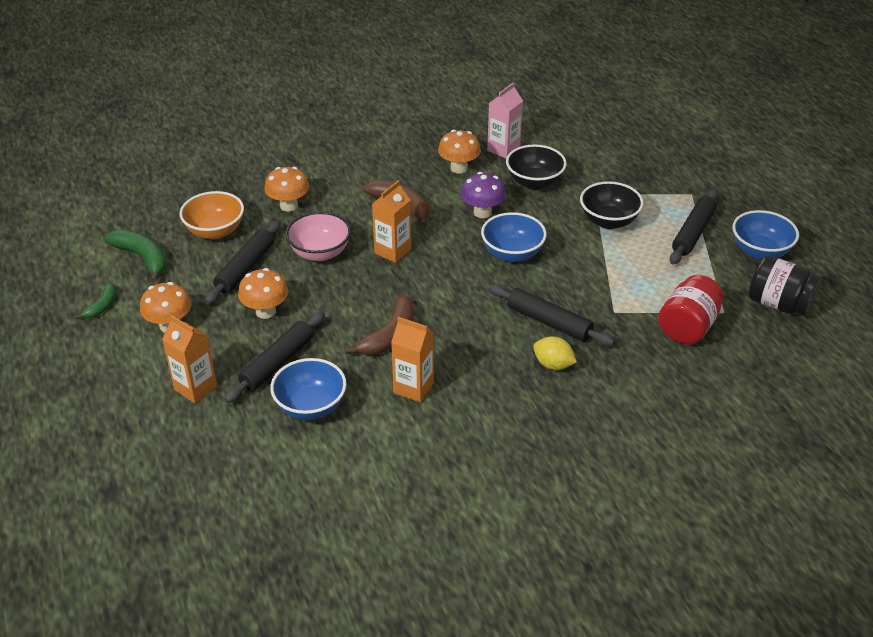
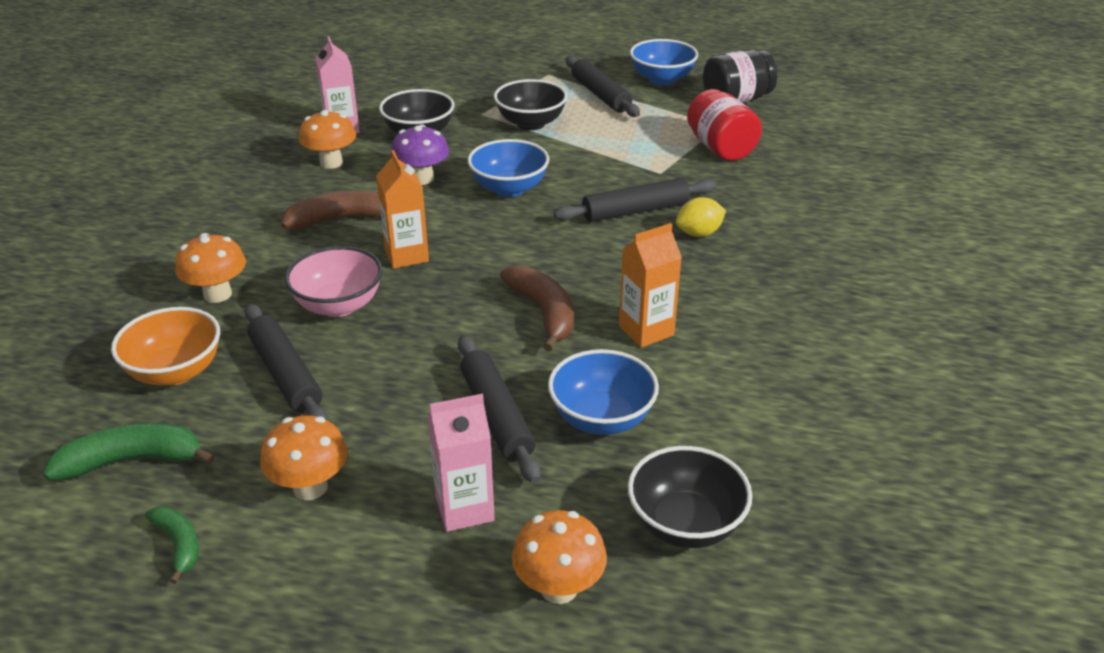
camera: 55 degrees left, 5 degrees down
(195, 388) = (464, 509): orange carton -> pink carton
(248, 480) = (685, 524): none -> black bowl
(265, 311) = (390, 389): orange mushroom -> orange mushroom (559, 588)

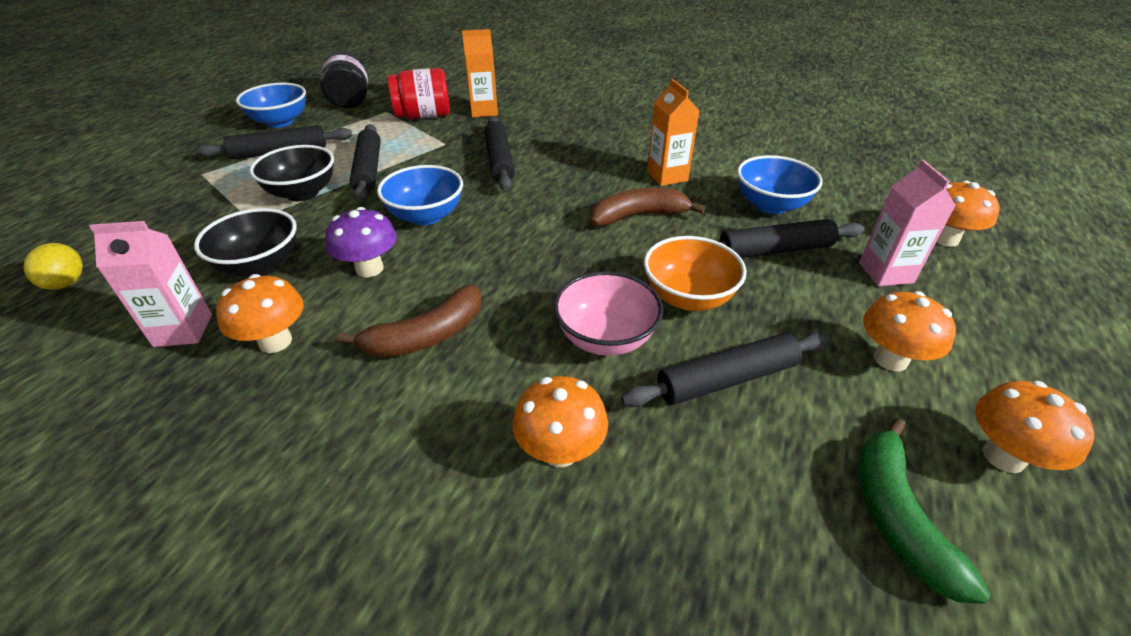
camera: 80 degrees left, 5 degrees up
(175, 372) = (725, 485): orange bowl -> orange bowl (688, 297)
(178, 544) = (1003, 456): green banana -> orange mushroom
(339, 220) = (426, 335): brown banana -> brown banana turned 120 degrees counterclockwise
(406, 255) = (524, 286): orange carton -> orange carton (484, 111)
(584, 144) = (369, 170): none -> black rolling pin
(685, 524) = (867, 188): black bowl -> none
(699, 233) = (544, 141): yellow lemon -> yellow lemon (66, 283)

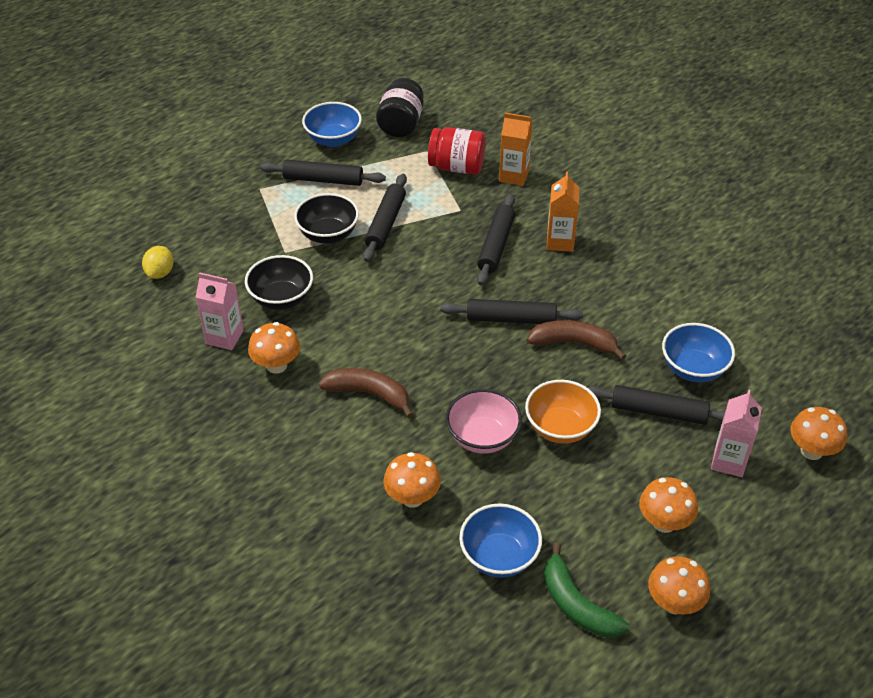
camera: 25 degrees right, 5 degrees up
(369, 268) = (352, 326): purple mushroom -> none
(426, 216) = (410, 289): blue bowl -> blue bowl (499, 556)
(426, 335) = (369, 394): brown banana -> brown banana turned 150 degrees counterclockwise
(667, 176) = (628, 309): orange carton -> orange carton (560, 242)
(726, 379) = (541, 494): black rolling pin -> black rolling pin (511, 319)
(897, 516) = (576, 604): green banana -> green banana turned 60 degrees counterclockwise

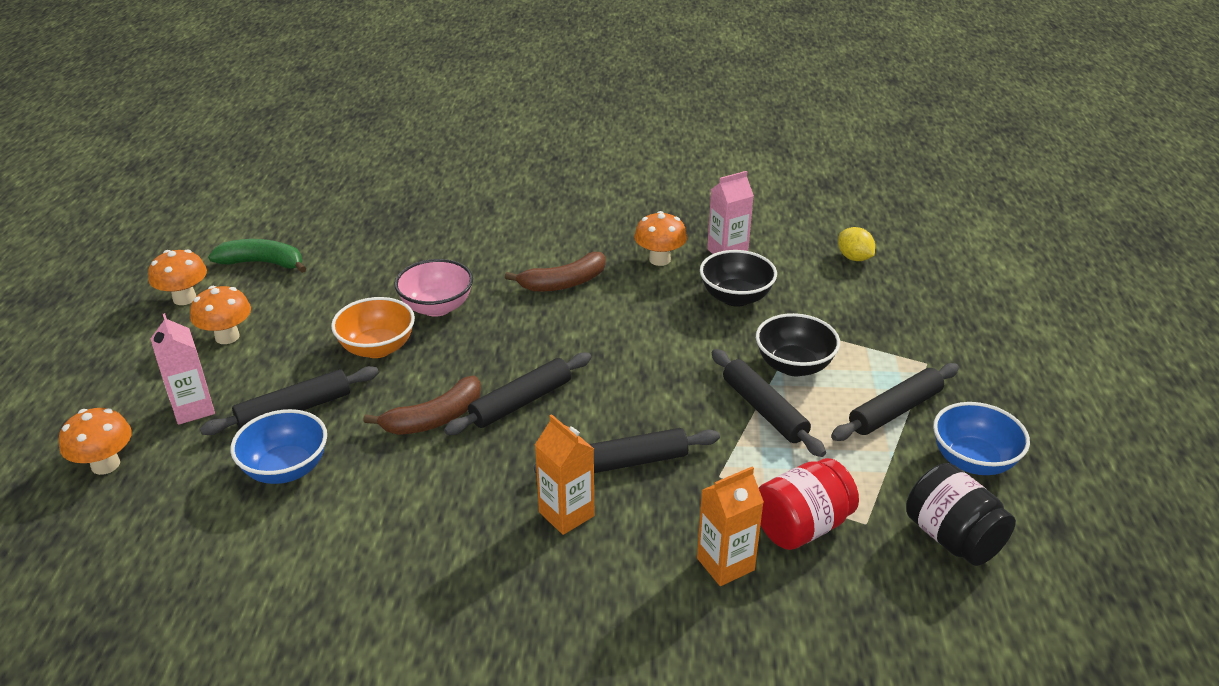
camera: 135 degrees right, 10 degrees down
(412, 498) = (446, 251): orange mushroom -> none
(496, 245) = (628, 462): black rolling pin -> black rolling pin turned 75 degrees counterclockwise
(499, 556) = (345, 256): blue bowl -> none

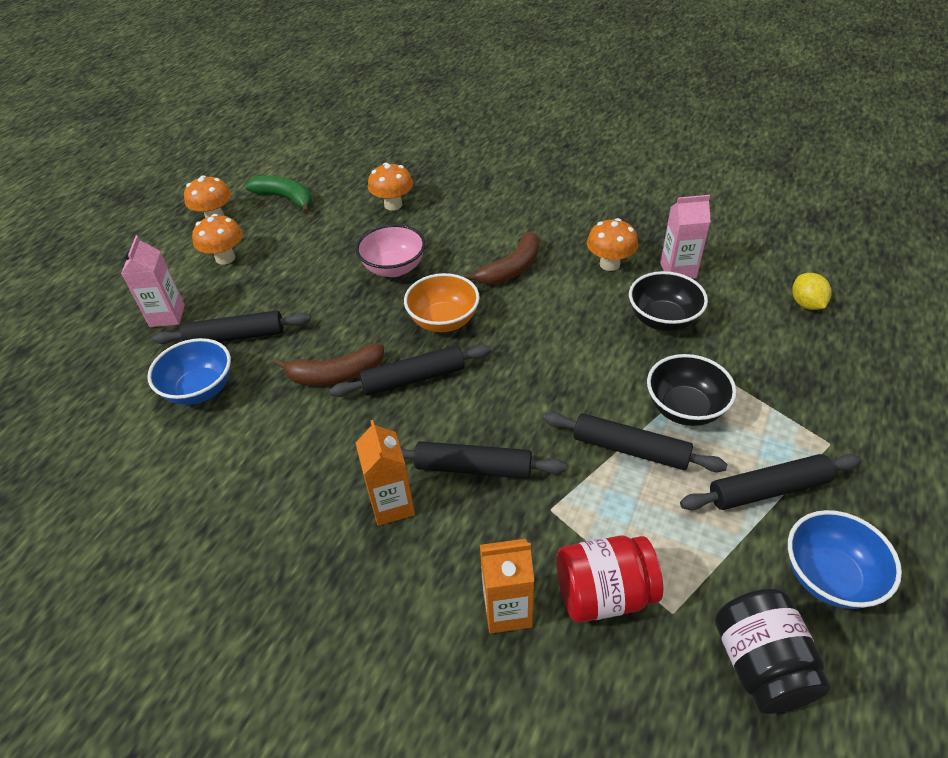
camera: 25 degrees right, 10 degrees up
(105, 465) = (83, 348): orange mushroom -> orange mushroom (393, 205)
(377, 348) = (327, 295): orange bowl -> orange bowl (443, 321)
(563, 283) = (511, 268): brown banana -> brown banana turned 45 degrees counterclockwise
(764, 410) = (630, 449): black rolling pin -> black rolling pin turned 60 degrees counterclockwise

